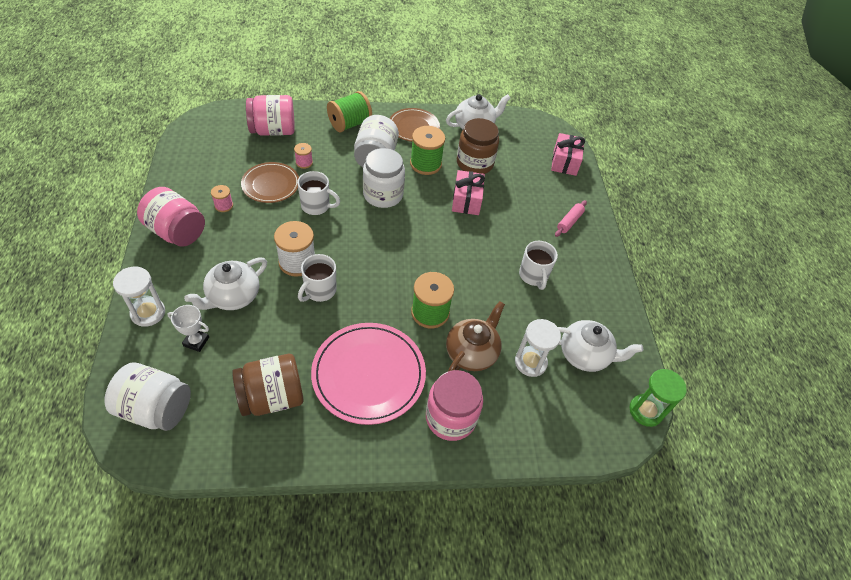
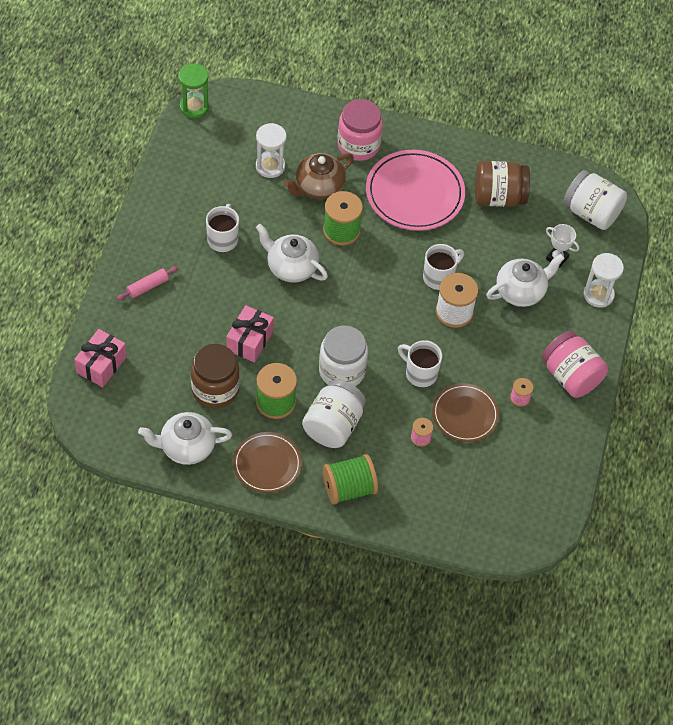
camera: 160 degrees left, 5 degrees up
(273, 131) = (448, 498): pink jar -> none
(585, 355) = (217, 159): white teapot -> white teapot (291, 267)

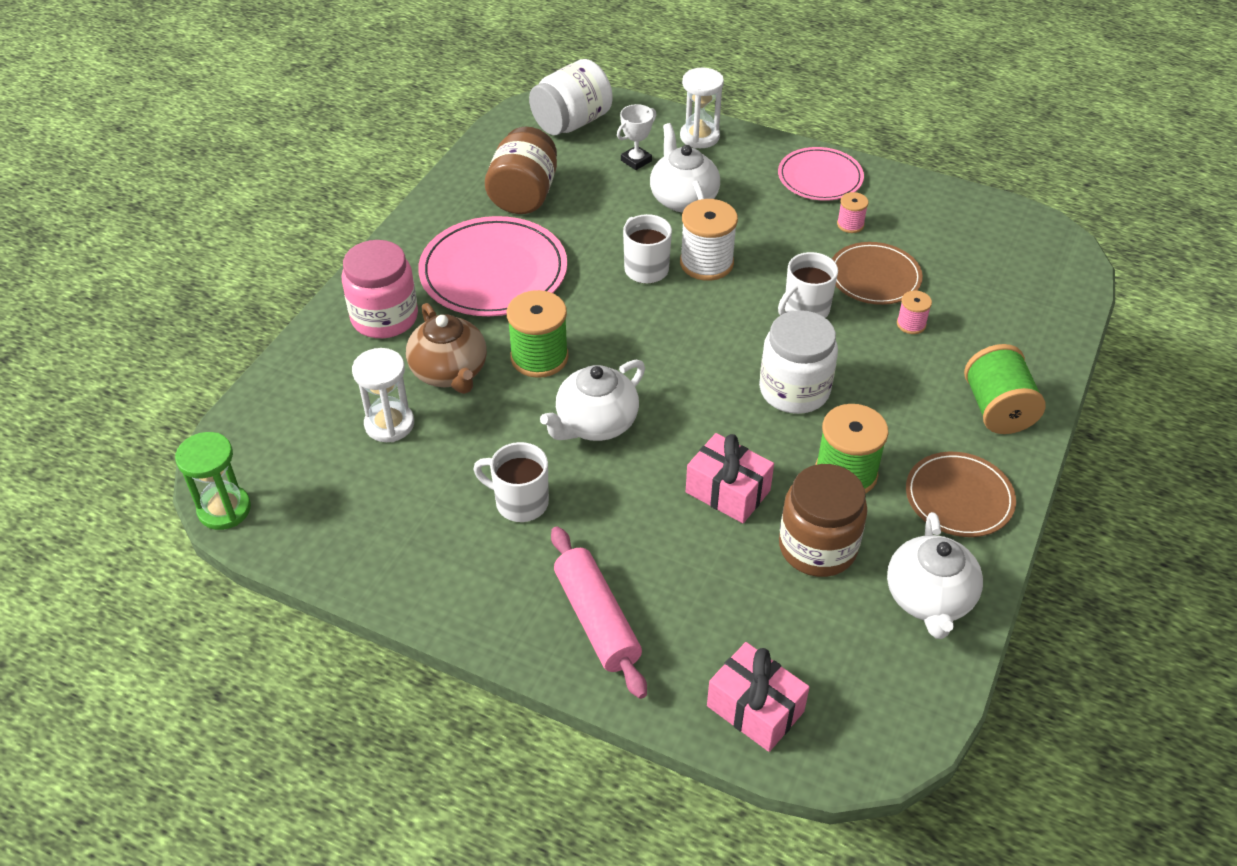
camera: 75 degrees left, 10 degrees down
(147, 287) = (597, 619): pink rolling pin -> pink rolling pin, size x1.70
(333, 425) = (889, 412): white jar -> none
(570, 376) = (820, 178): pink jar -> pink plate

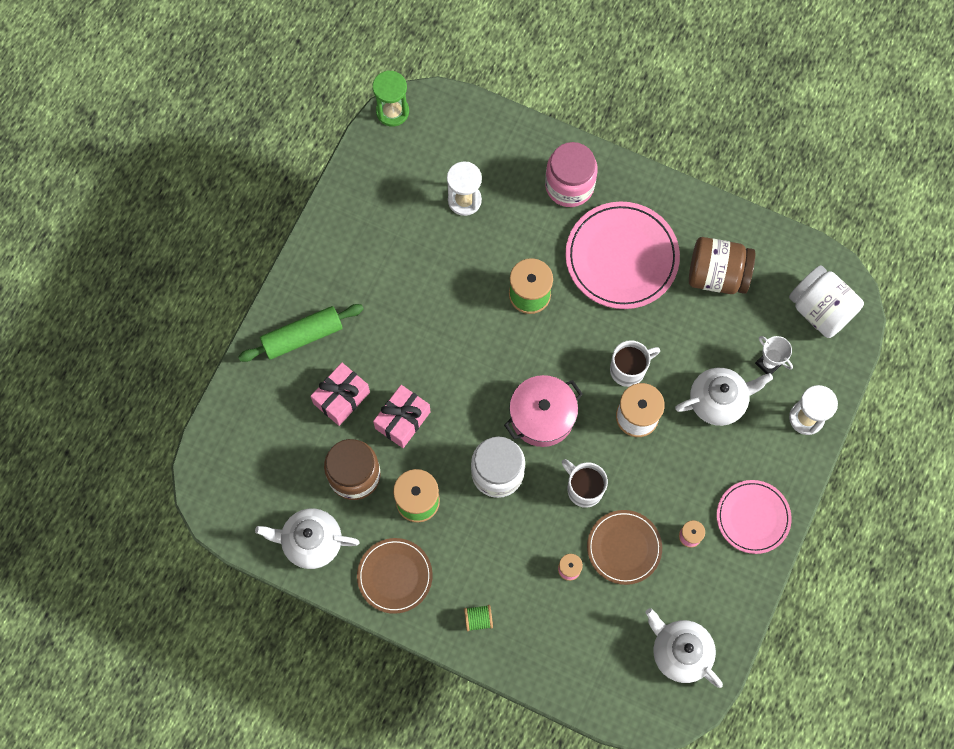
camera: 90 degrees right, 25 degrees up
(450, 372) = (514, 235): brown teapot -> none
(520, 502) = (395, 287): white mug -> none
(595, 424) = (464, 334): white teapot -> white teapot (679, 652)
(597, 619) = (302, 336): pink rolling pin -> green rolling pin
(712, 346) = (542, 416): none -> pink pot
(755, 708) = (236, 427): pink gift -> pink gift (341, 398)
(997, 409) = (478, 619): green spool -> green spool, size x0.52

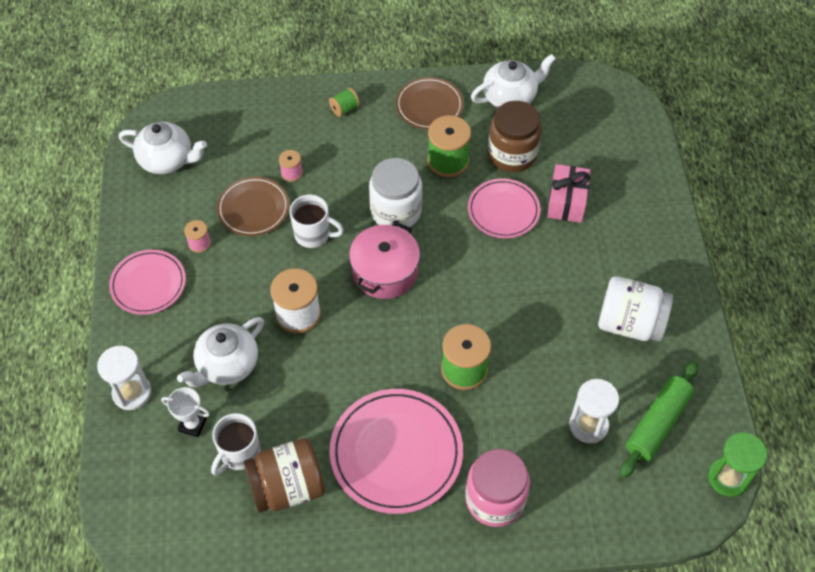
camera: 150 degrees right, 15 degrees down
(302, 336) = (637, 230): green rolling pin -> green rolling pin (657, 423)
(402, 420) = (503, 210): pink gift -> pink plate
(628, 369) = (328, 350): white mug -> white mug (239, 453)
(820, 310) = (160, 508): white jar -> white jar (630, 323)

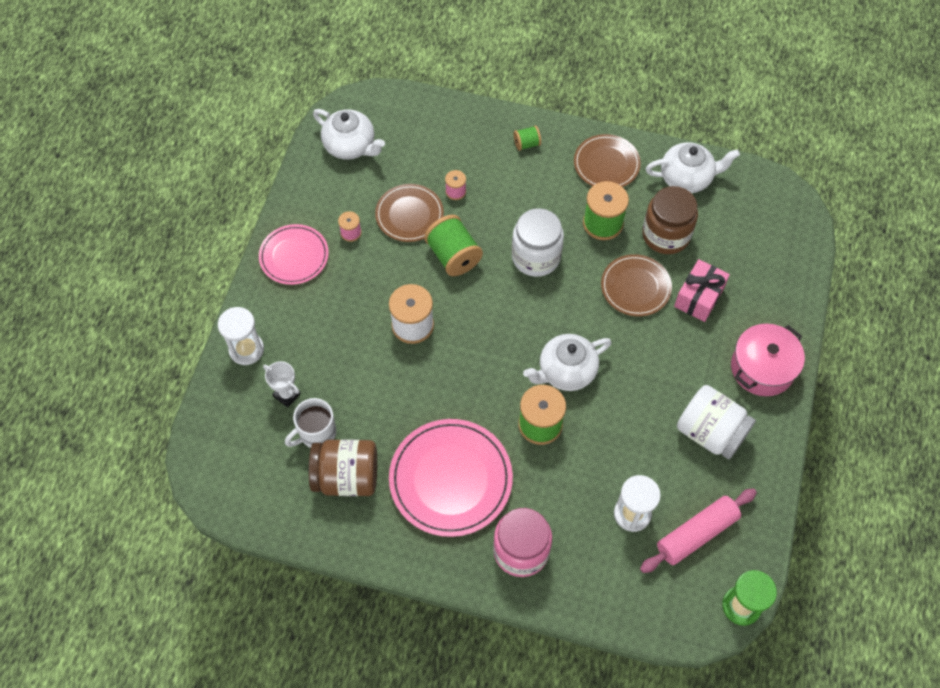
camera: 20 degrees right, 5 degrees up
(227, 365) = (334, 352): white teapot -> white teapot (566, 371)
(313, 234) = (453, 256): white mug -> green spool
(385, 272) = (504, 311): pink pot -> pink pot (762, 368)
(503, 210) = (635, 287): pink plate -> brown plate
(657, 423) = (696, 534): green rolling pin -> pink rolling pin

